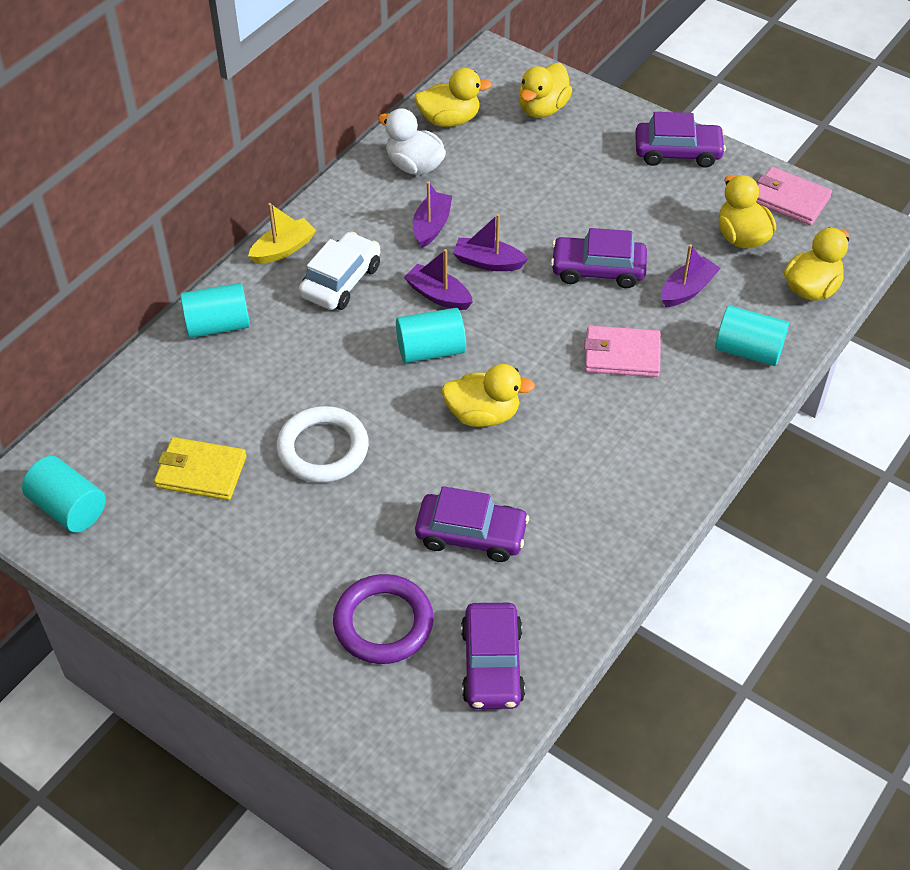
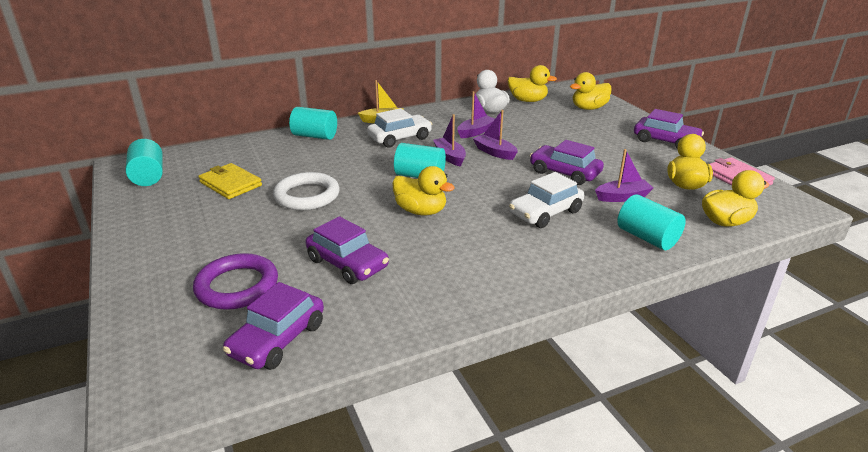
camera: 30 degrees right, 20 degrees down
(622, 355) = (545, 212): pink wallet -> white car

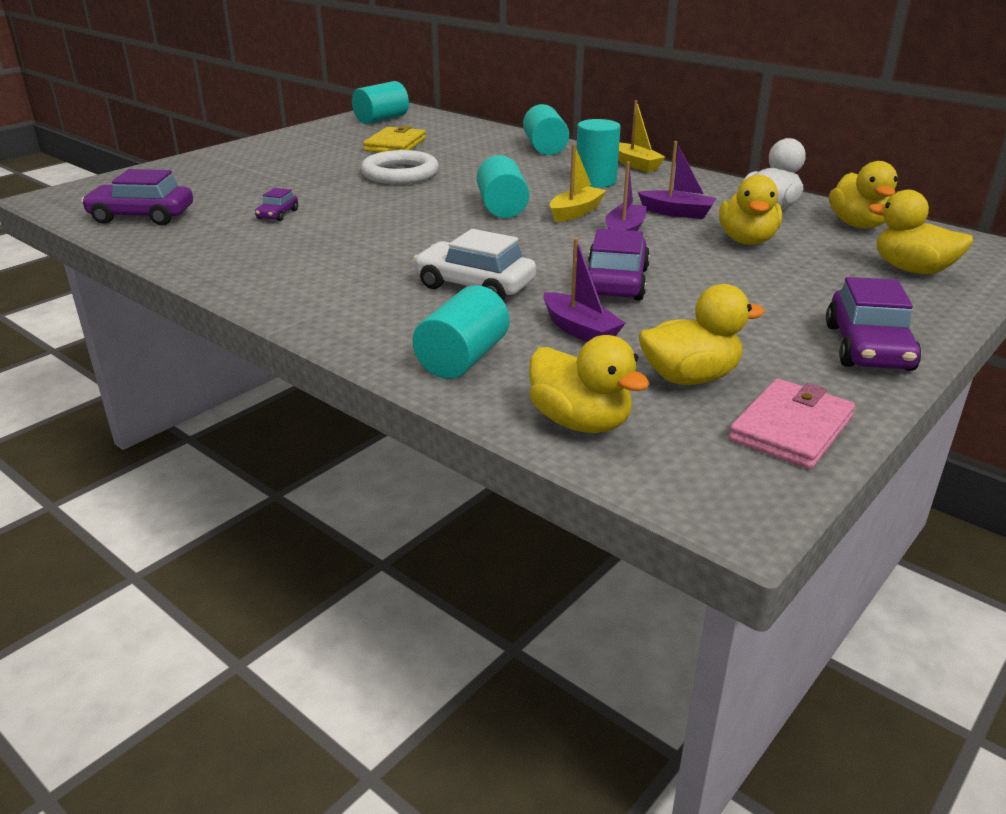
camera: 65 degrees right, 0 degrees up
(237, 286) = (216, 187): purple ring -> none
(347, 263) = (277, 214): purple car -> purple car, size x0.52
(400, 138) = (595, 181): white car -> turquoise cylinder
(421, 211) = (413, 223): yellow duck -> yellow duck (747, 240)
(450, 157) = (575, 212): purple boat -> yellow boat

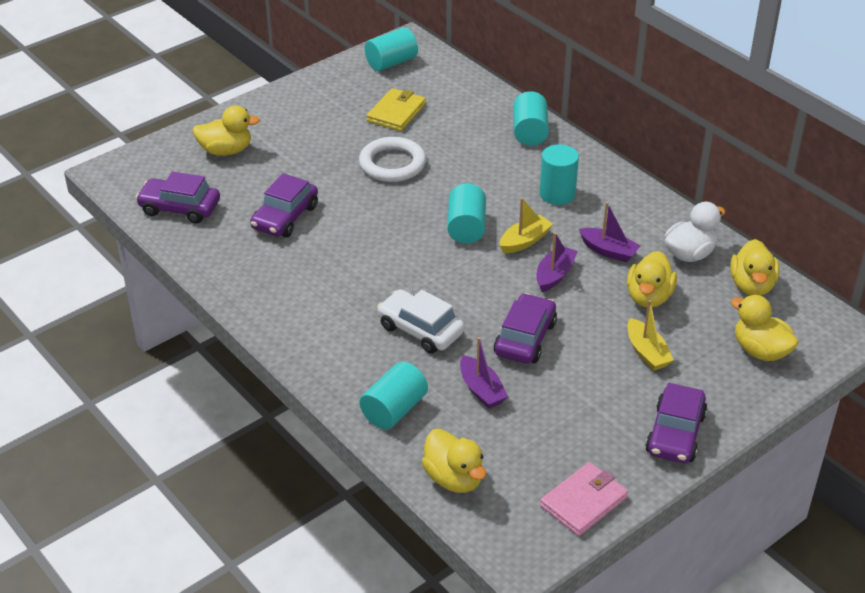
camera: 10 degrees right, 10 degrees up
(277, 214) = (285, 217): purple car -> purple car, size x1.93
(636, 165) = (602, 170): yellow boat -> yellow boat (647, 352)
(690, 377) = (539, 447): yellow duck -> yellow duck (226, 151)

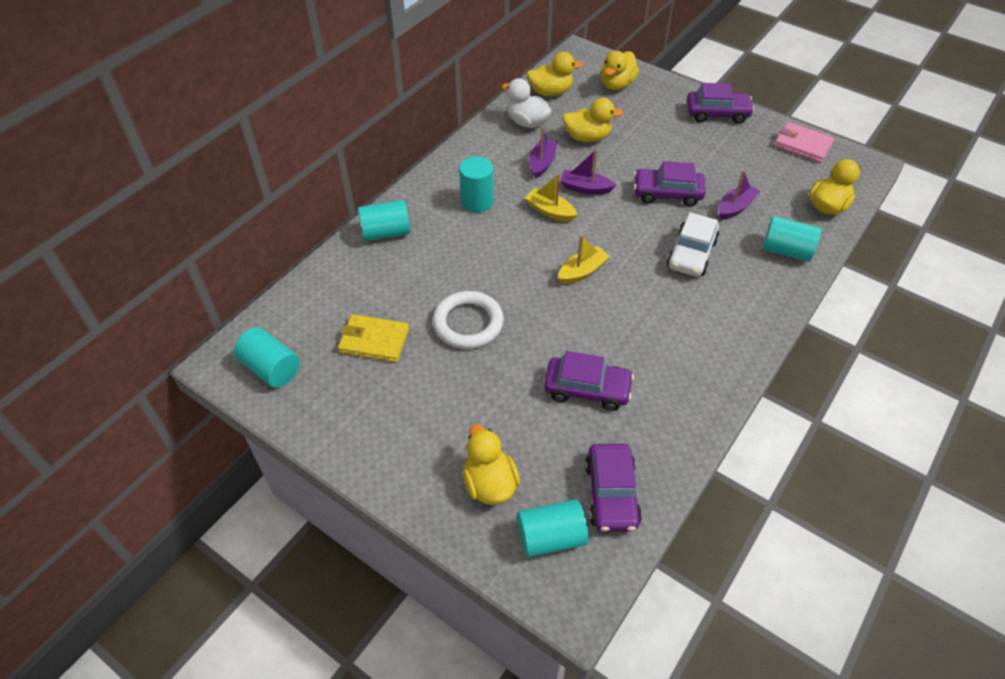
camera: 105 degrees left, 10 degrees up
(466, 227) = (547, 250): turquoise cylinder -> turquoise cylinder (551, 537)
(647, 352) = (647, 132): yellow boat -> yellow boat (582, 271)

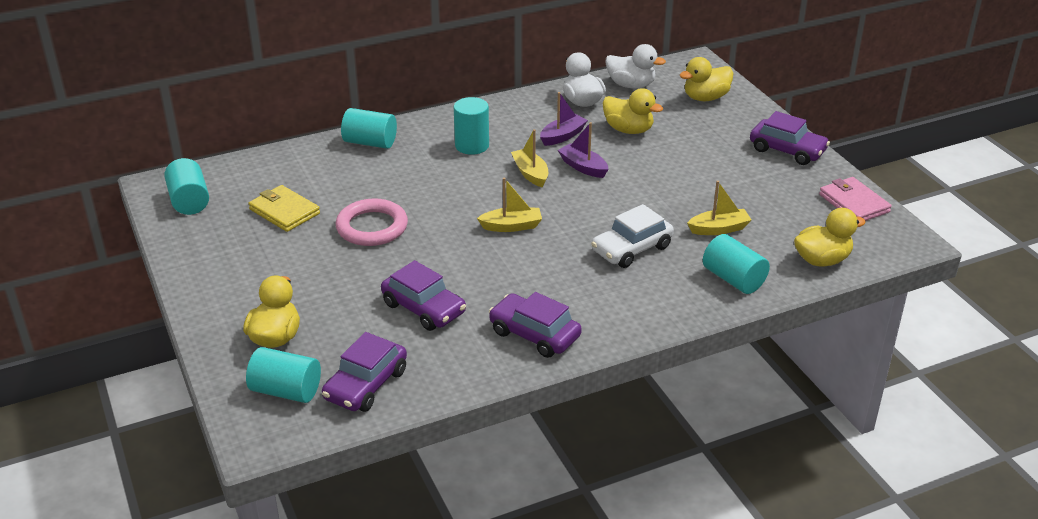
camera: 30 degrees right, 15 degrees down
(468, 323) = (372, 227): white ring -> pink ring
(550, 92) = (631, 85): yellow duck -> white duck
(667, 193) = (660, 196): purple car -> purple car (534, 334)
(735, 207) = (719, 229): purple boat -> yellow boat

